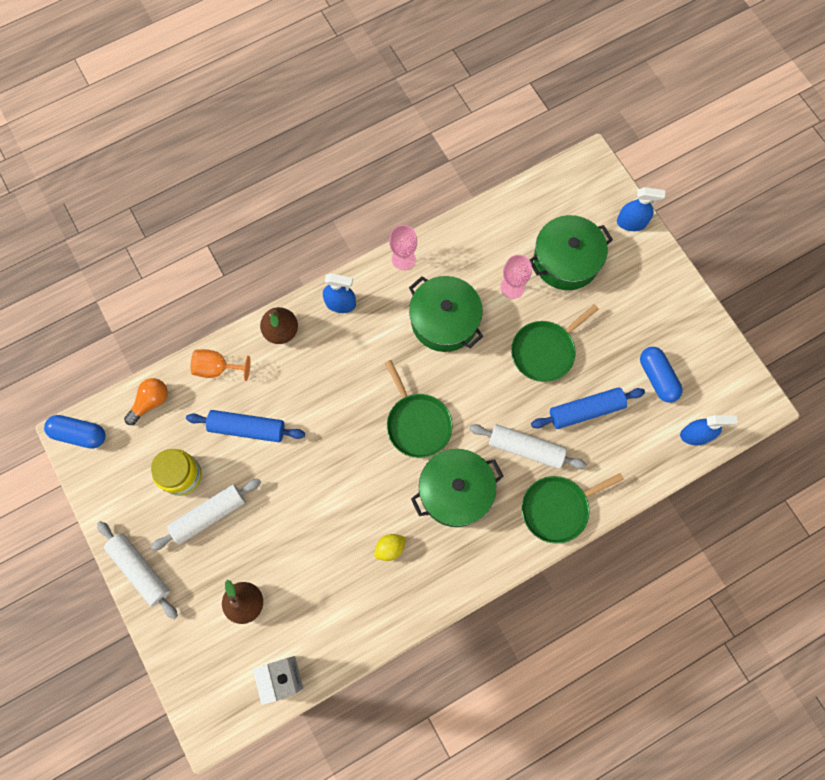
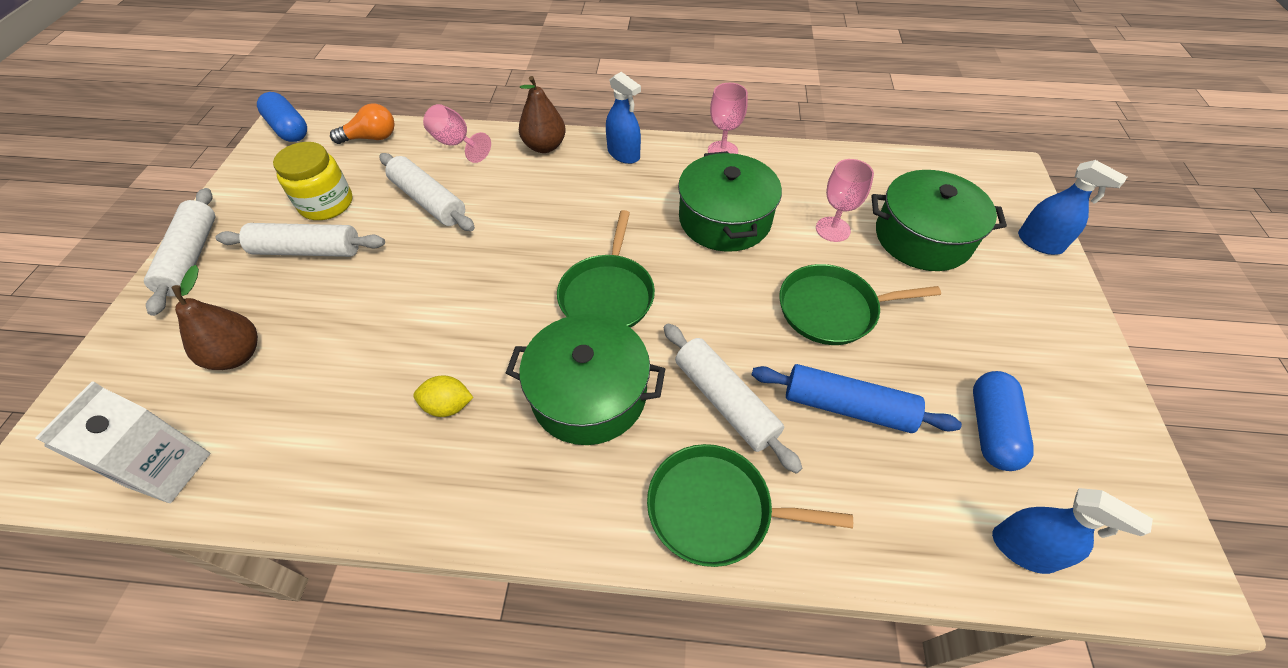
camera: 35 degrees right, 20 degrees down
(217, 368) = (456, 144): orange goblet -> pink goblet
(247, 428) = (429, 201): blue rolling pin -> white rolling pin

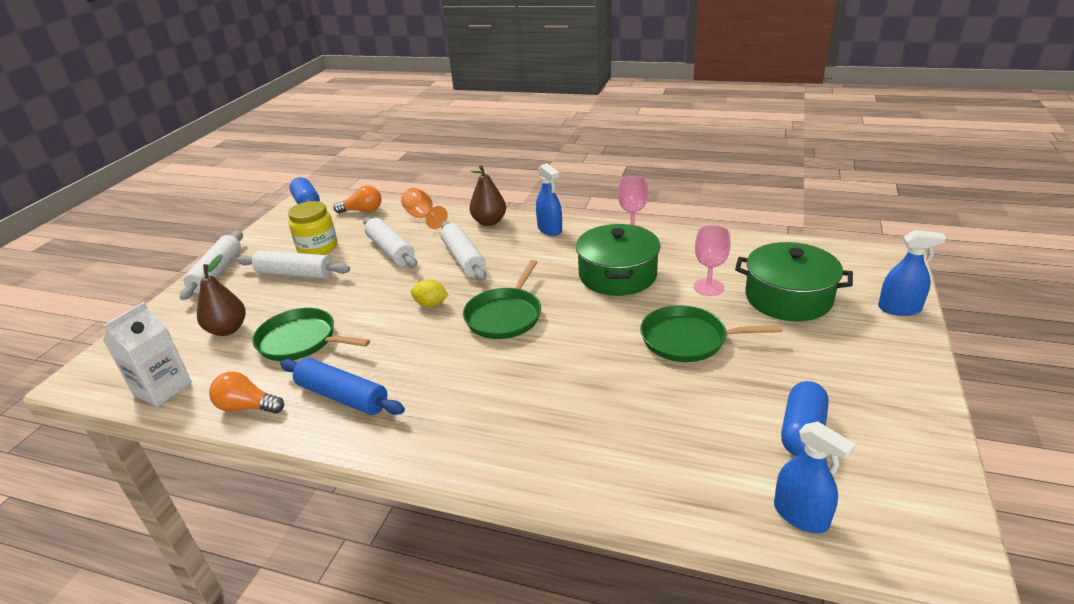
camera: 15 degrees right, 20 degrees down
(306, 485) = (247, 407): none -> orange light bulb
(448, 406) = (361, 372): yellow lemon -> yellow lemon (431, 304)
(456, 144) = (423, 217): pink goblet -> orange goblet
(589, 394) = (468, 375): green pot -> none
(716, 509) = (542, 456): green pan -> green pan (301, 341)
(725, 401) = (574, 390): white rolling pin -> white rolling pin (463, 259)
(847, 407) = (677, 404): blue rolling pin -> blue rolling pin (342, 396)
(1039, 242) = (899, 309): blue spray bottle -> blue spray bottle turned 45 degrees counterclockwise

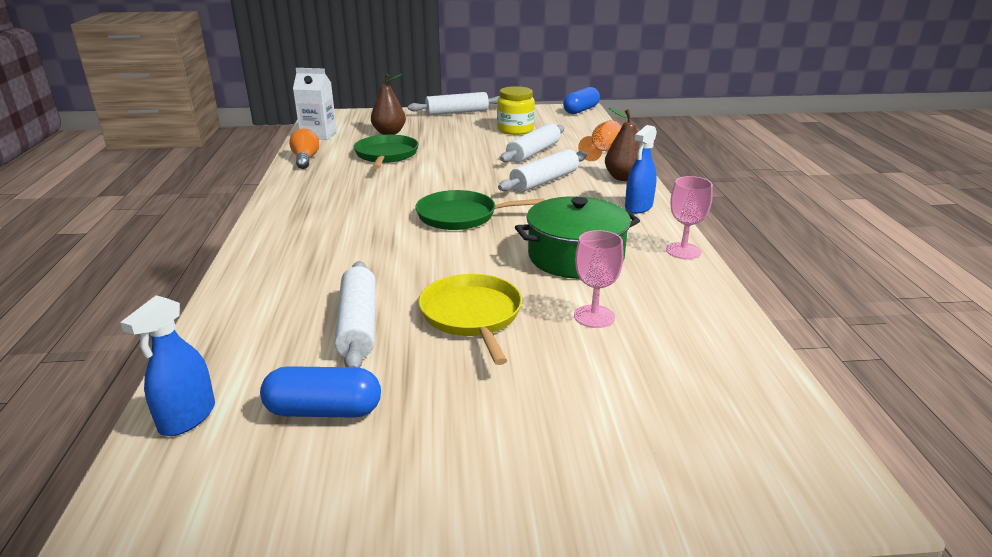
camera: 65 degrees right, 5 degrees down
(295, 274) = (472, 132): white rolling pin -> white rolling pin (358, 325)
(342, 396) = (324, 183): blue rolling pin -> none
(363, 211) = (589, 129): orange light bulb -> none
(431, 304) = (460, 184): yellow lemon -> none
(688, 339) = (472, 315): green pan -> yellow pan
(788, 298) = (615, 381): green pot -> none
(899, 309) = (664, 501): blue spray bottle -> none

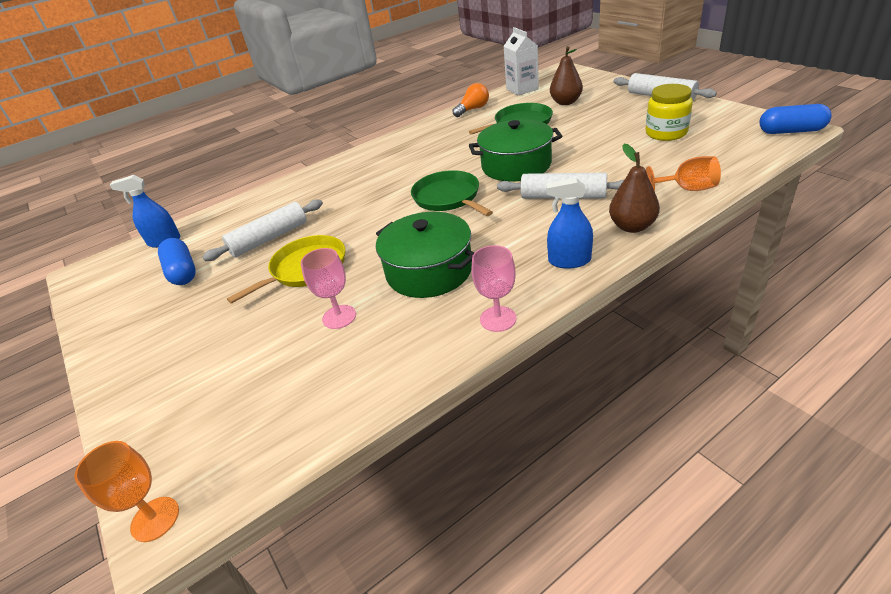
camera: 65 degrees right, 10 degrees up
(459, 178) = (516, 165): none -> green pot
(533, 152) = (623, 164): white rolling pin -> none
(836, 499) = (155, 519): none -> orange goblet

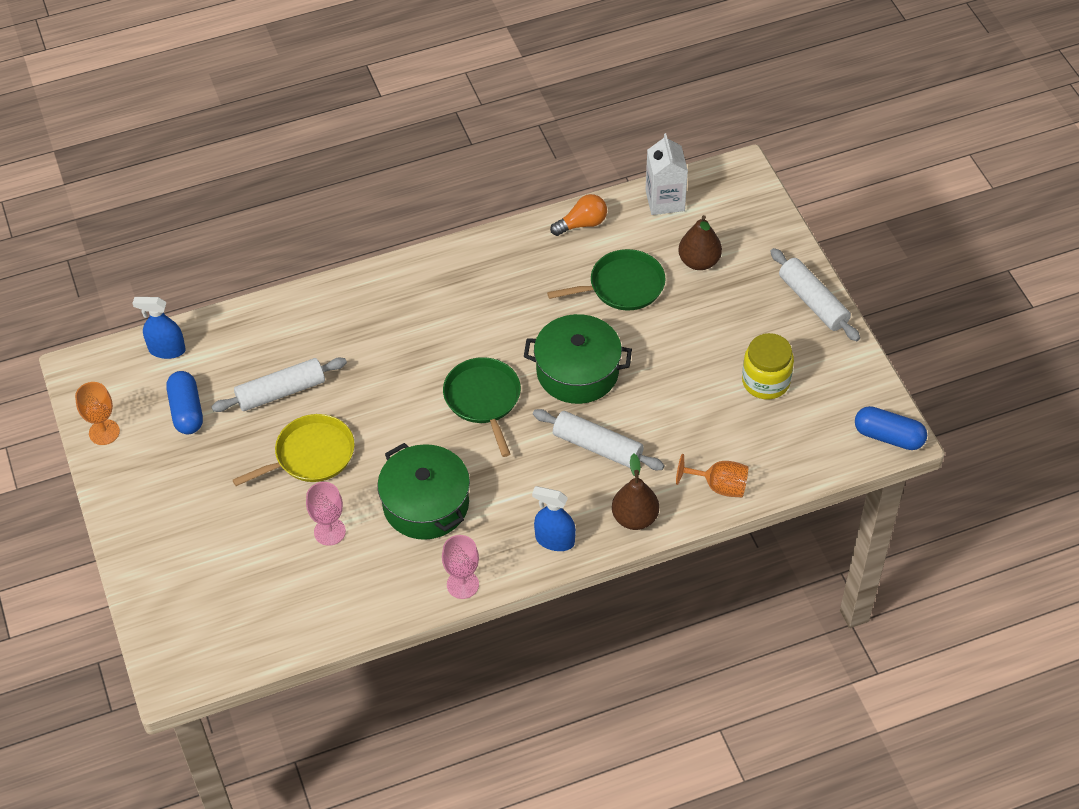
camera: 10 degrees right, 15 degrees up
(155, 519) = (165, 673): orange goblet -> orange goblet (104, 432)

